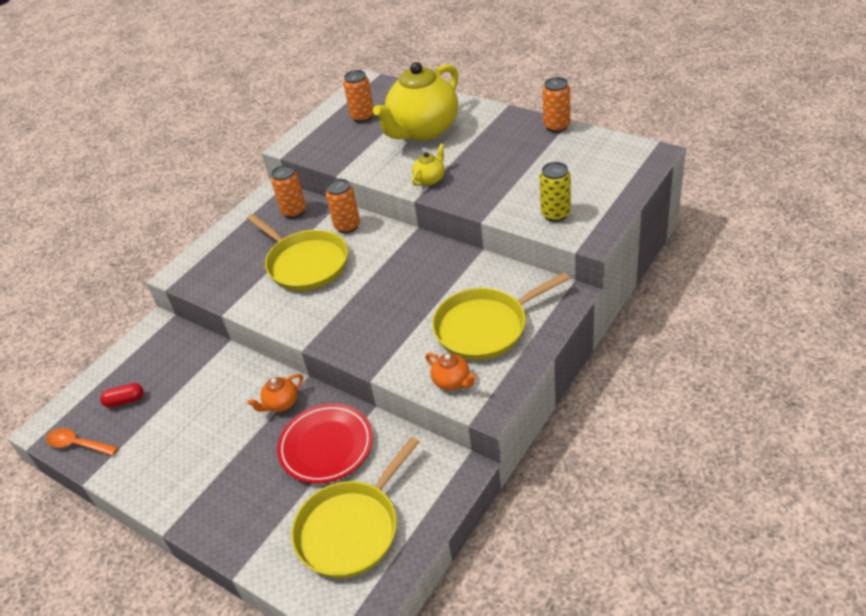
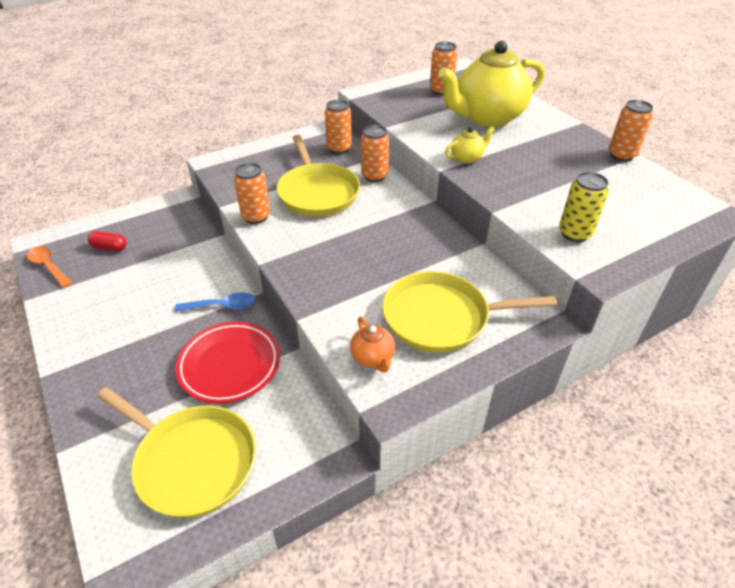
camera: 20 degrees right, 0 degrees up
(265, 310) = (256, 217): none -> orange can
(281, 403) = (222, 306): orange teapot -> blue spoon
(351, 528) = (191, 461): yellow pan -> yellow pan turned 120 degrees counterclockwise

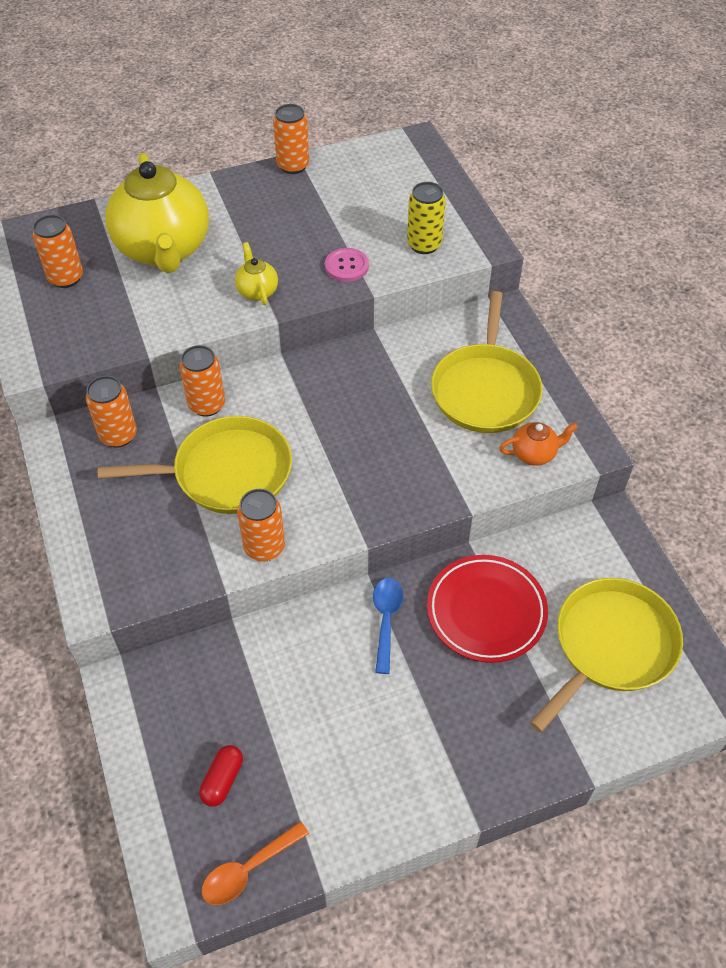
camera: 80 degrees left, 10 degrees up
(519, 194) = (346, 266): none -> pink button

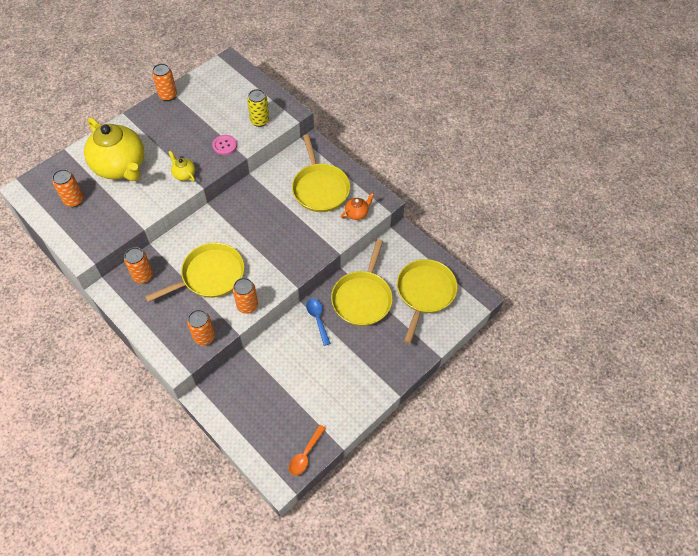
camera: 25 degrees left, 5 degrees up
(207, 405) = (182, 244): orange can -> orange can (204, 337)
(222, 780) = (275, 421): red capsule -> none
(486, 611) = (362, 298): red plate -> yellow pan

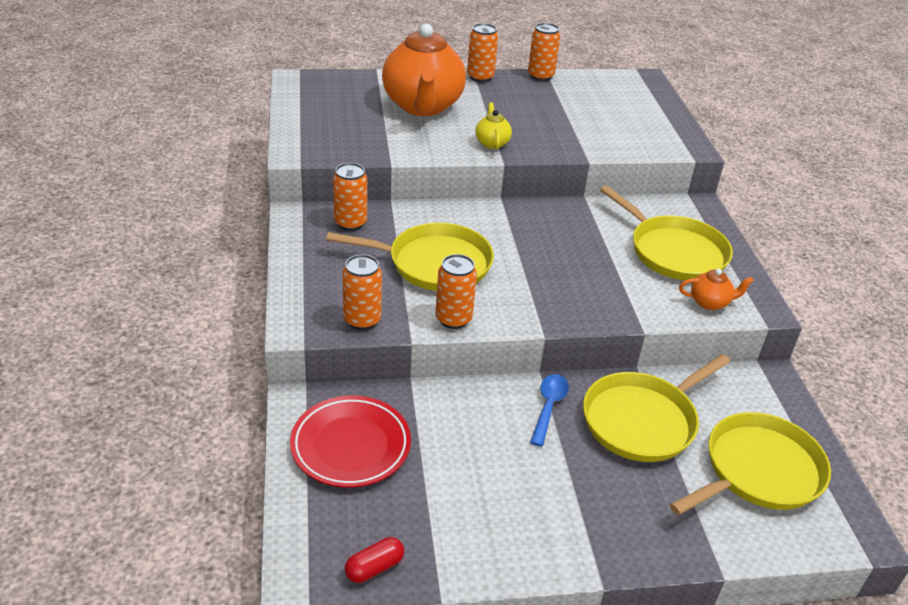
camera: 35 degrees right, 20 degrees down
(74, 200) = (339, 109): orange can -> orange can (480, 77)
(121, 167) = (423, 106): yellow teapot -> orange teapot
(225, 145) = (570, 141): pink button -> none
(246, 404) = (351, 446): none -> red plate
(259, 121) = (639, 139): yellow can -> none
(305, 454) = (374, 568): orange spoon -> red capsule
(320, 188) = (673, 251): yellow pan -> yellow pan turned 60 degrees counterclockwise

